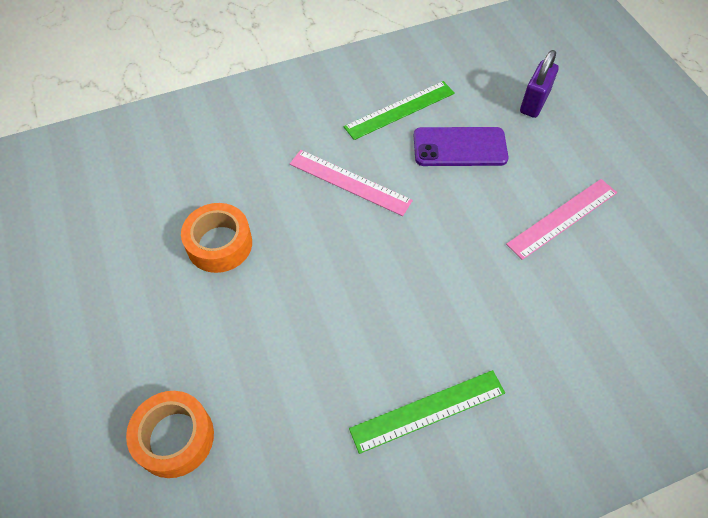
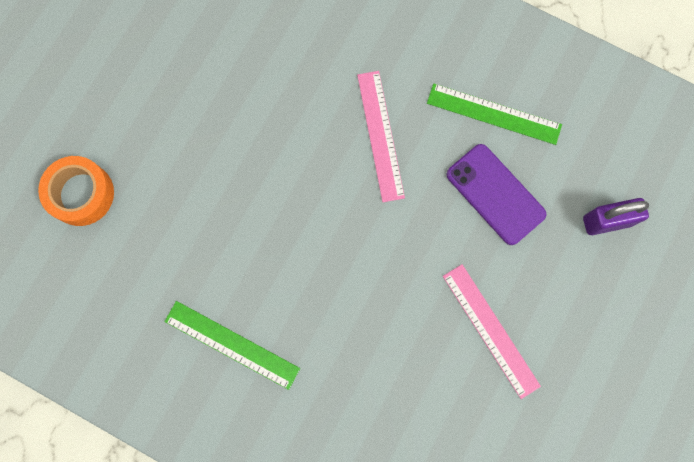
camera: 50 degrees right, 20 degrees up
(219, 244) = (241, 89): orange tape -> none
(562, 218) = (490, 330): pink ruler -> pink ruler turned 45 degrees clockwise

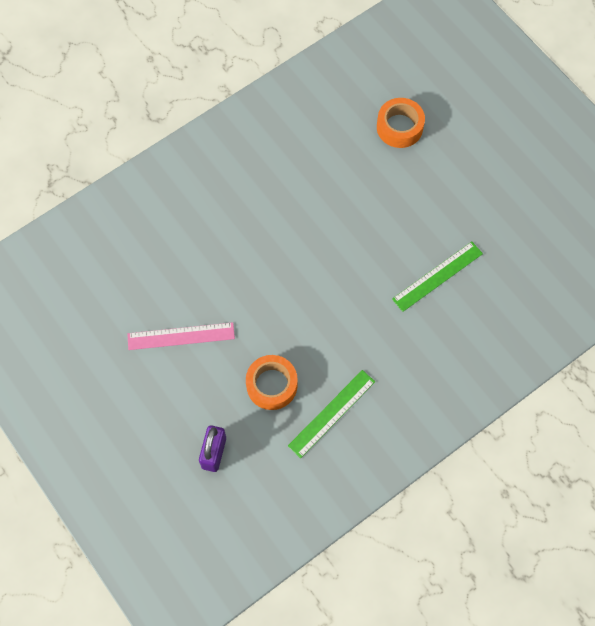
camera: 115 degrees right, 10 degrees down
(232, 344) = (255, 176): green ruler -> green ruler (437, 276)
(380, 135) = (352, 327): pink ruler -> none
(495, 194) = (272, 385): purple phone -> orange tape

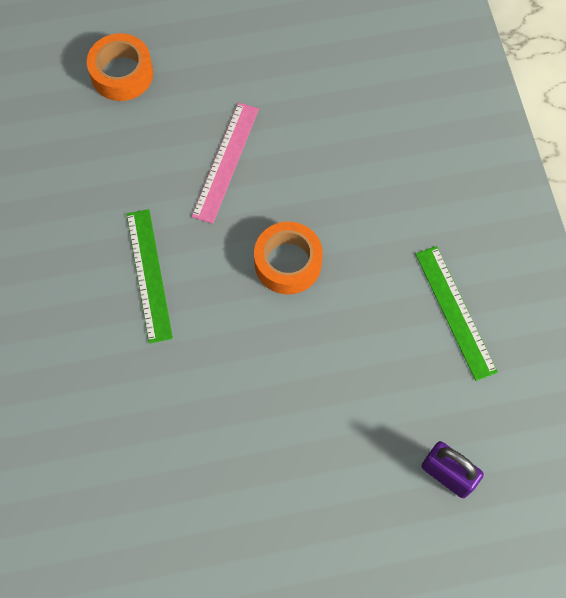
camera: 65 degrees left, 0 degrees up
(181, 336) = (270, 450): pink ruler -> pink ruler (225, 162)
(272, 385) = (388, 365): orange tape -> orange tape (288, 263)
(437, 276) = (335, 121): green ruler -> green ruler (149, 275)

